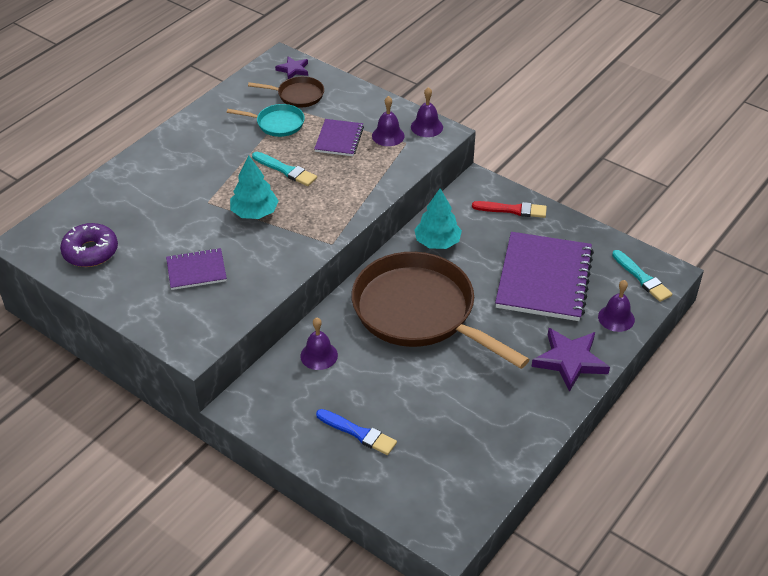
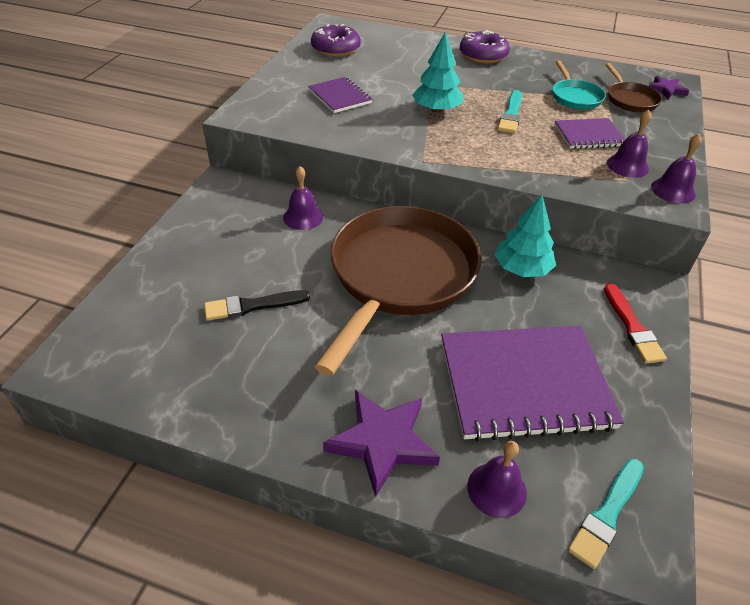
camera: 70 degrees right, 0 degrees up
(169, 152) = (483, 55): none -> purple donut
(358, 433) = (204, 265): blue brush -> none
(420, 408) = (252, 306): none -> black brush

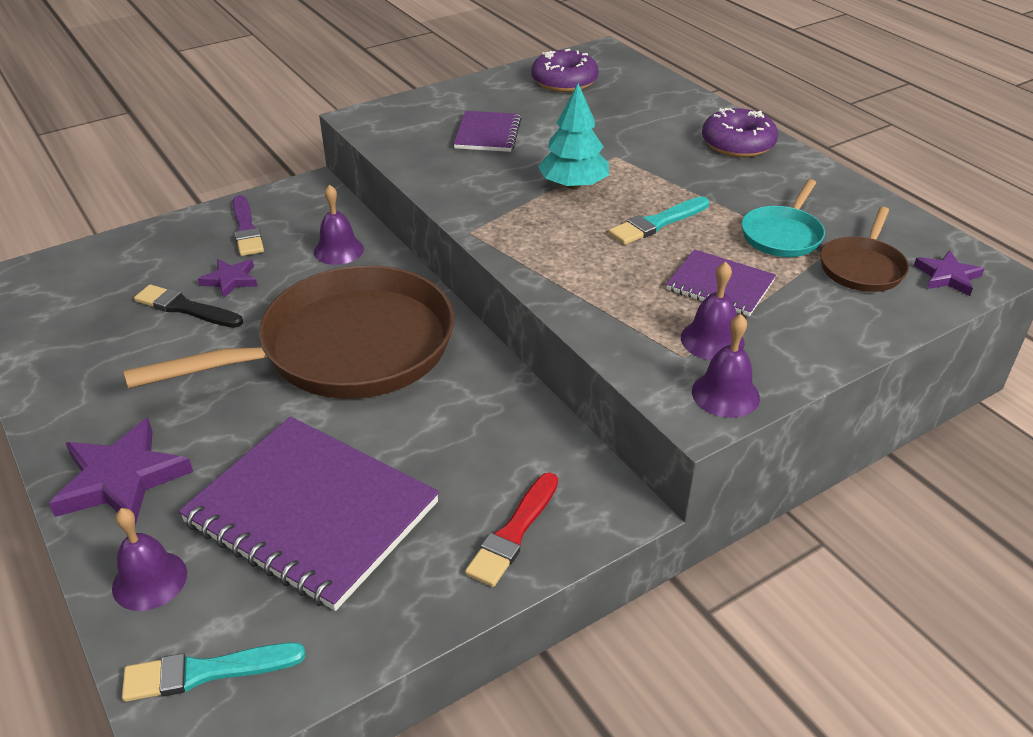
camera: 40 degrees right, 5 degrees down
(216, 232) = (246, 229): none -> purple brush
(257, 271) = (230, 280): none -> purple star
(521, 269) = (481, 407): turquoise tree -> none

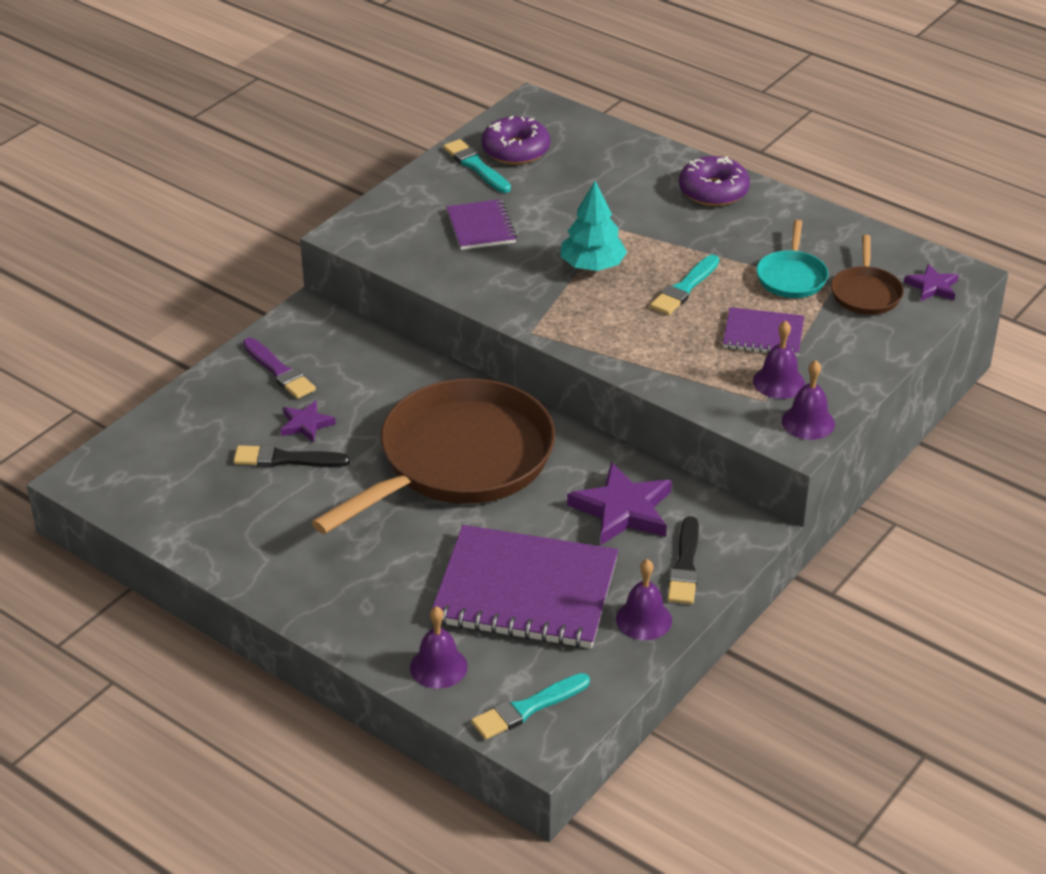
camera: 20 degrees left, 0 degrees up
(121, 479) = (354, 607): purple star -> purple star (623, 510)
(338, 250) = (384, 372): purple bell -> purple bell (643, 619)
(513, 533) = (685, 565): red brush -> black brush
(519, 87) = (476, 166): none -> turquoise brush

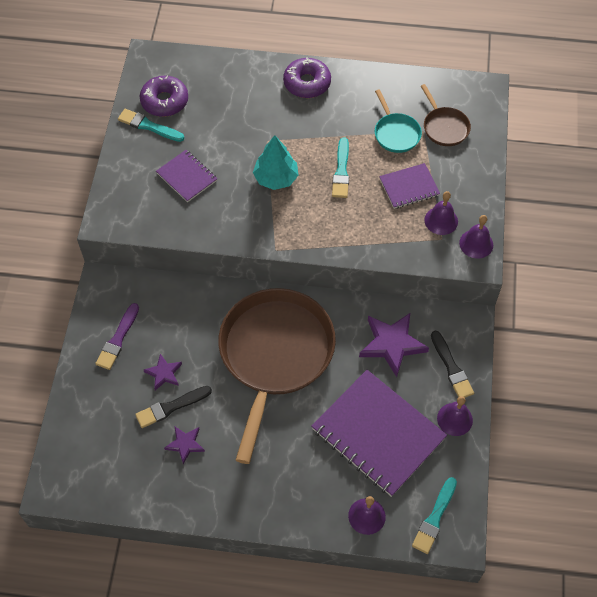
camera: 30 degrees left, 20 degrees up
(279, 371) = (118, 339): purple brush -> purple brush turned 90 degrees clockwise
(525, 591) = (378, 434): purple notebook -> purple notebook turned 60 degrees clockwise
(932, 287) = (477, 105): purple star -> purple star (185, 444)

